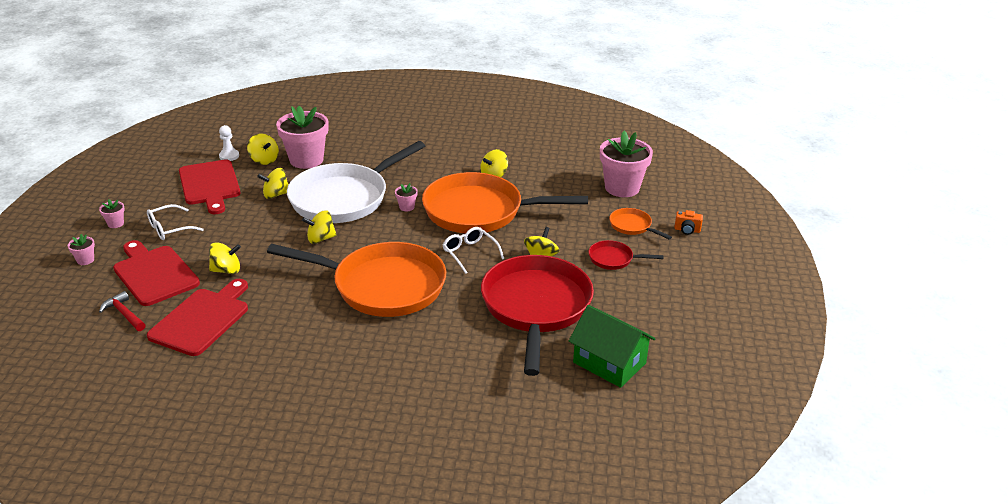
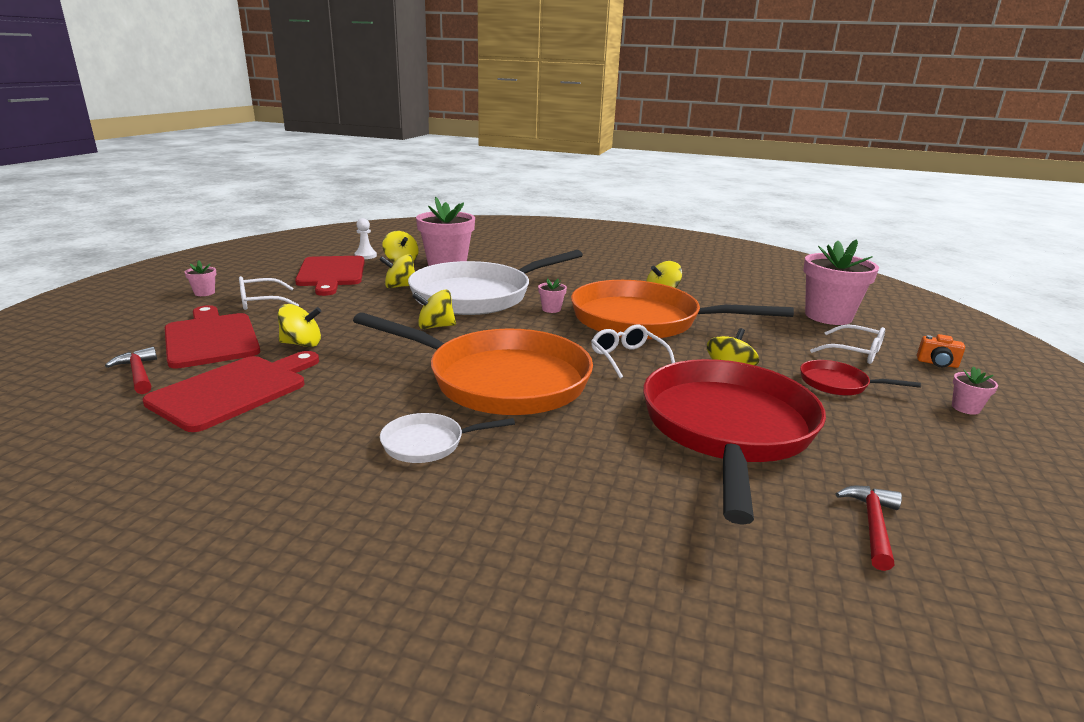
camera: 10 degrees right, 10 degrees down
(85, 260) = (142, 319): pink flower pot -> pink flower pot (965, 408)
(349, 344) = (428, 443): none -> white pan
(609, 363) = (872, 525): green house -> red hammer
(632, 226) = (855, 352): orange pan -> white glasses

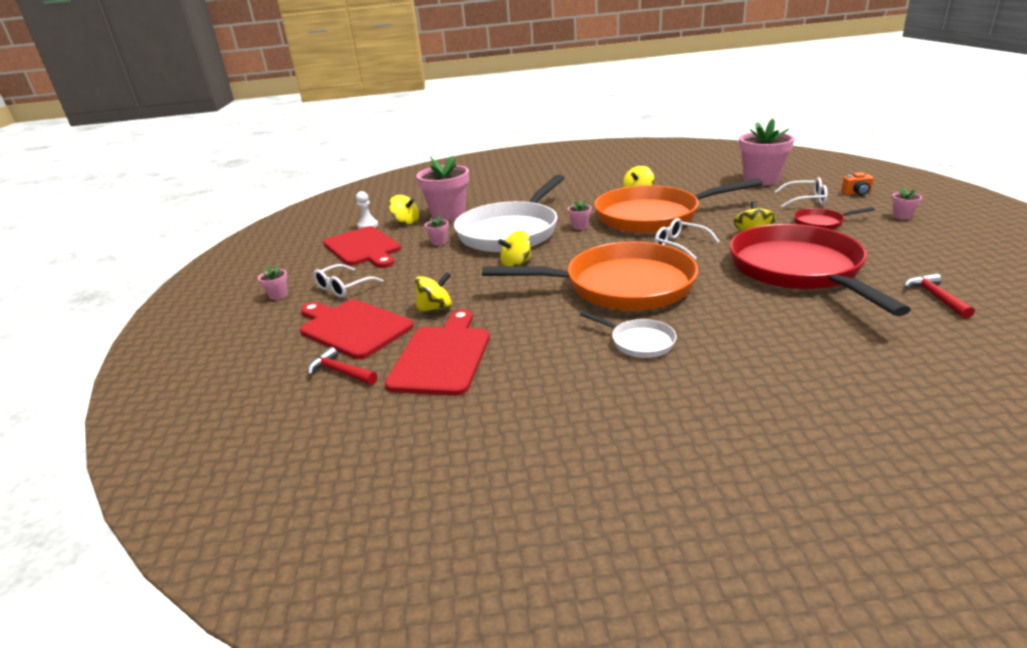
camera: 20 degrees left, 5 degrees up
(400, 286) = (439, 242): yellow spinning top -> pink flower pot
(428, 443) = (638, 342): white pan -> white pan turned 105 degrees counterclockwise

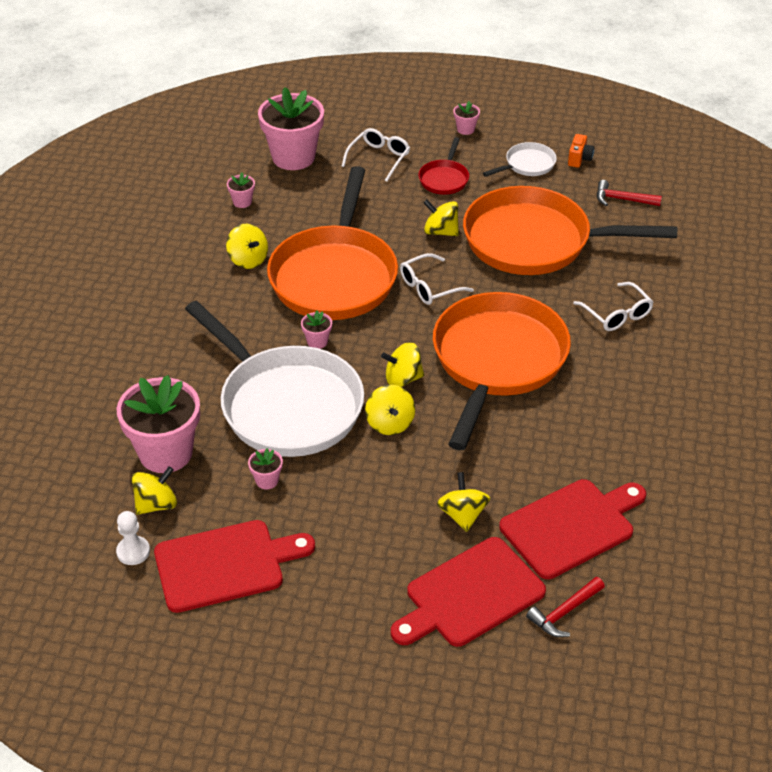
camera: 75 degrees left, 15 degrees up
(278, 295) = (331, 671): pink flower pot -> pink flower pot (242, 202)
(343, 287) = (351, 597): white glasses -> white glasses (617, 314)
(442, 356) = (571, 526): red cutting board -> red cutting board turned 120 degrees clockwise
(567, 258) = (403, 379): none -> yellow spinning top
(638, 342) = (609, 386): white pan -> white pan (527, 165)
(798, 270) = (535, 241): red pan -> orange pan
(856, 193) = (390, 122): orange camera -> orange camera (579, 159)

